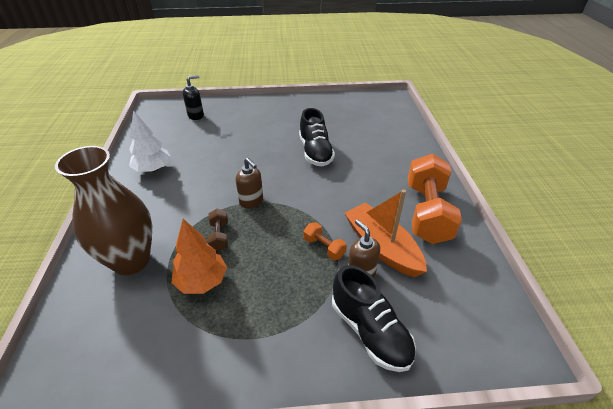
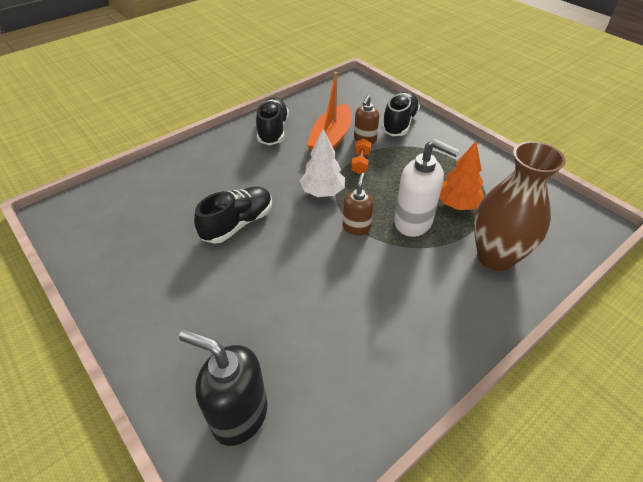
camera: 125 degrees left, 5 degrees up
(153, 169) = (395, 350): white tree -> white tree (322, 192)
(196, 116) = (239, 415): black soap dispenser -> black soap dispenser, size x1.67
(219, 236) = (413, 222): brown dumbbell -> white soap dispenser
(427, 212) = (273, 130): orange dumbbell -> black shoe

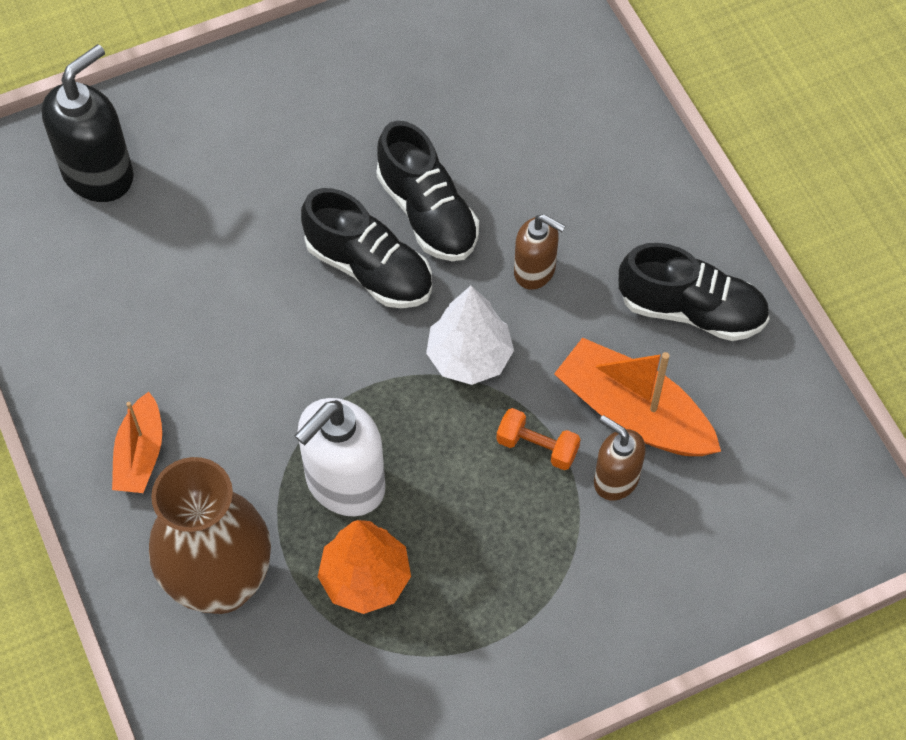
camera: 105 degrees right, 15 degrees up
(356, 227) = (361, 387): brown soap dispenser -> brown soap dispenser (535, 271)
(399, 123) = (659, 572): black shoe -> black shoe (369, 268)
(445, 316) = (140, 454): none -> orange boat

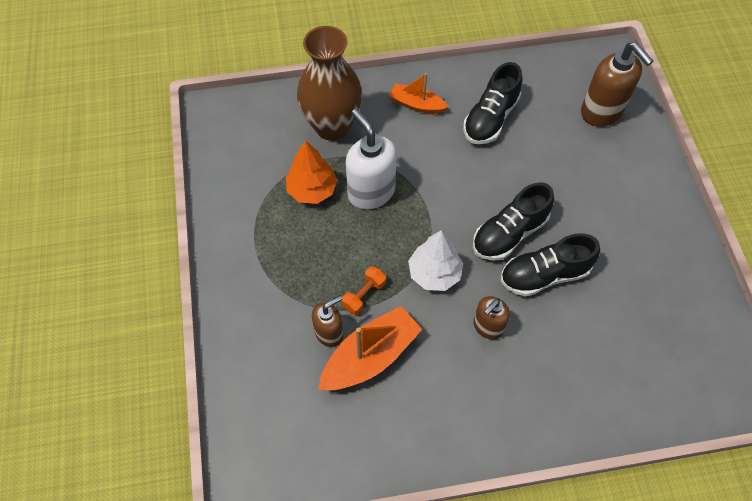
camera: 105 degrees right, 0 degrees up
(99, 174) = (602, 112): black soap dispenser -> brown soap dispenser
(691, 310) = (435, 417): black shoe -> black shoe (490, 118)

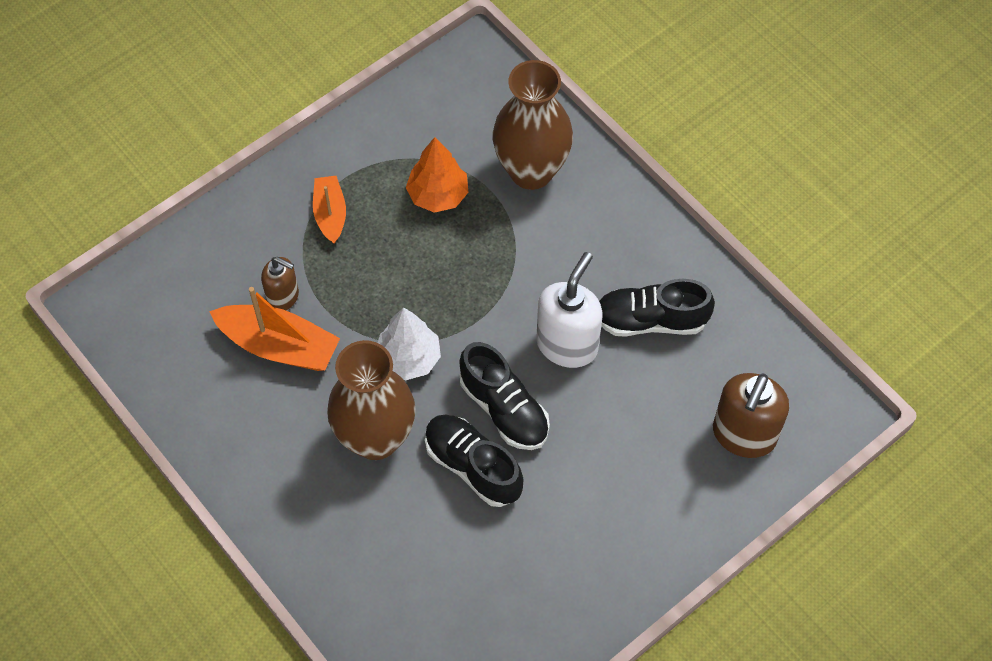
camera: 60 degrees right, 0 degrees up
(364, 295) = (343, 306): orange dumbbell -> none
(371, 192) = (471, 250): white soap dispenser -> white soap dispenser (567, 344)
(417, 104) = (618, 237): orange boat -> orange boat (330, 214)
(487, 327) = (375, 438): brown soap dispenser -> brown vase
(509, 233) = (504, 409): black shoe -> black shoe turned 150 degrees counterclockwise

